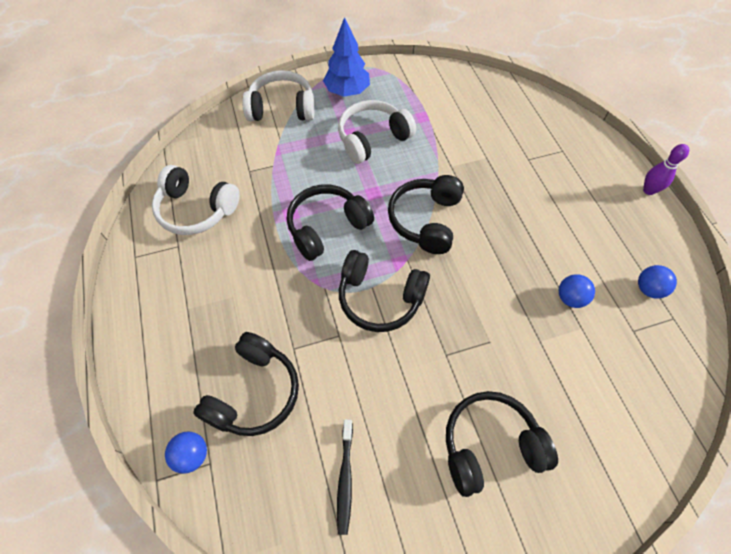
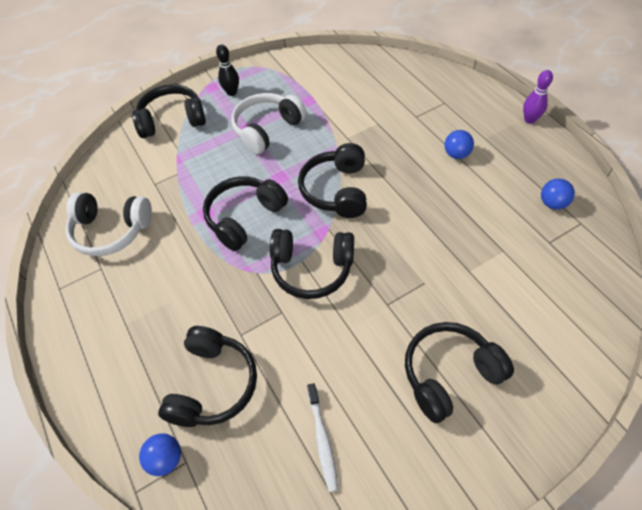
camera: 10 degrees left, 5 degrees down
(282, 108) = (172, 120): white headphones -> black headphones
(345, 478) = (322, 440): black toothbrush -> white toothbrush
(347, 91) = (232, 92): blue tree -> black bowling pin
(570, 298) = (486, 227): blue ball -> blue ball (456, 154)

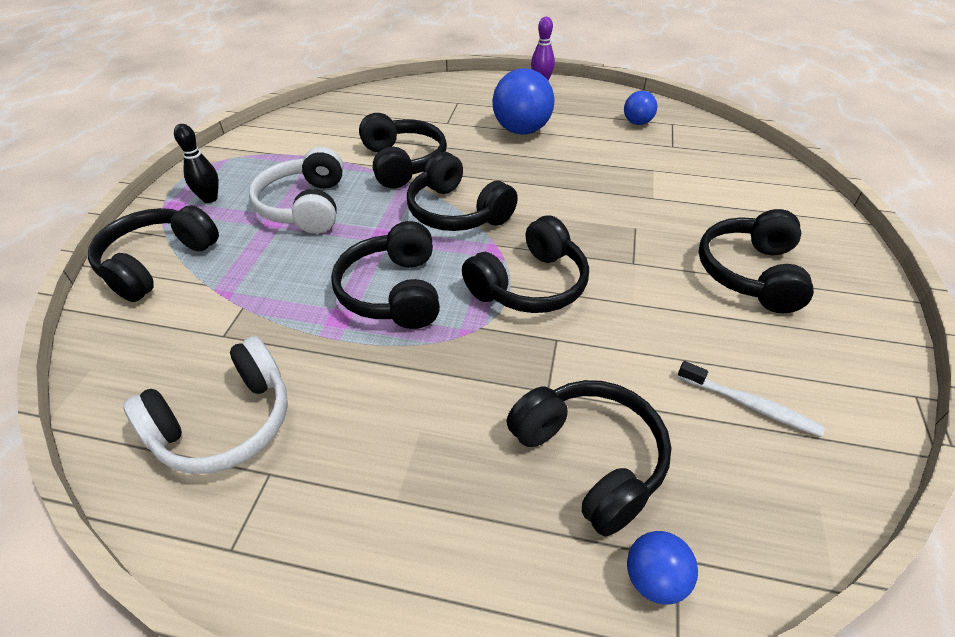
camera: 50 degrees left, 10 degrees down
(351, 132) = (403, 163): none -> black headphones
(456, 154) = (521, 130): blue ball -> blue ball, size x1.85

